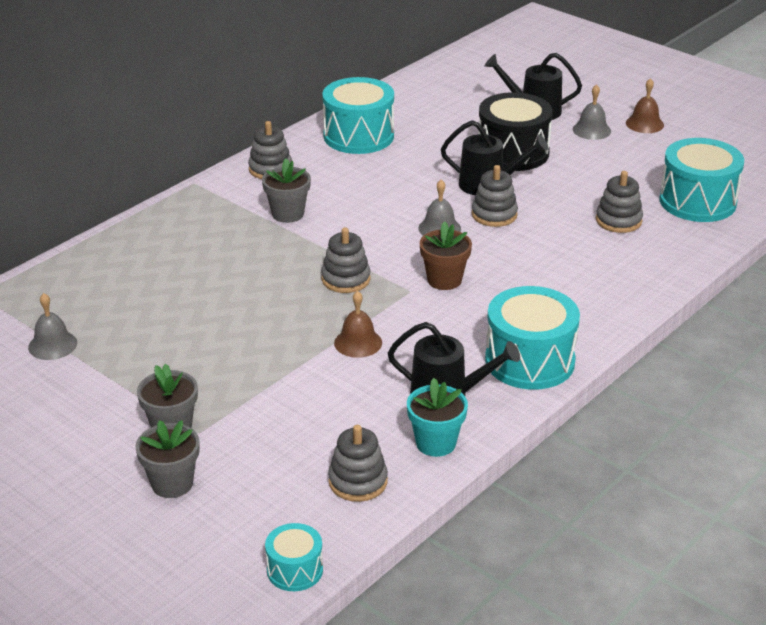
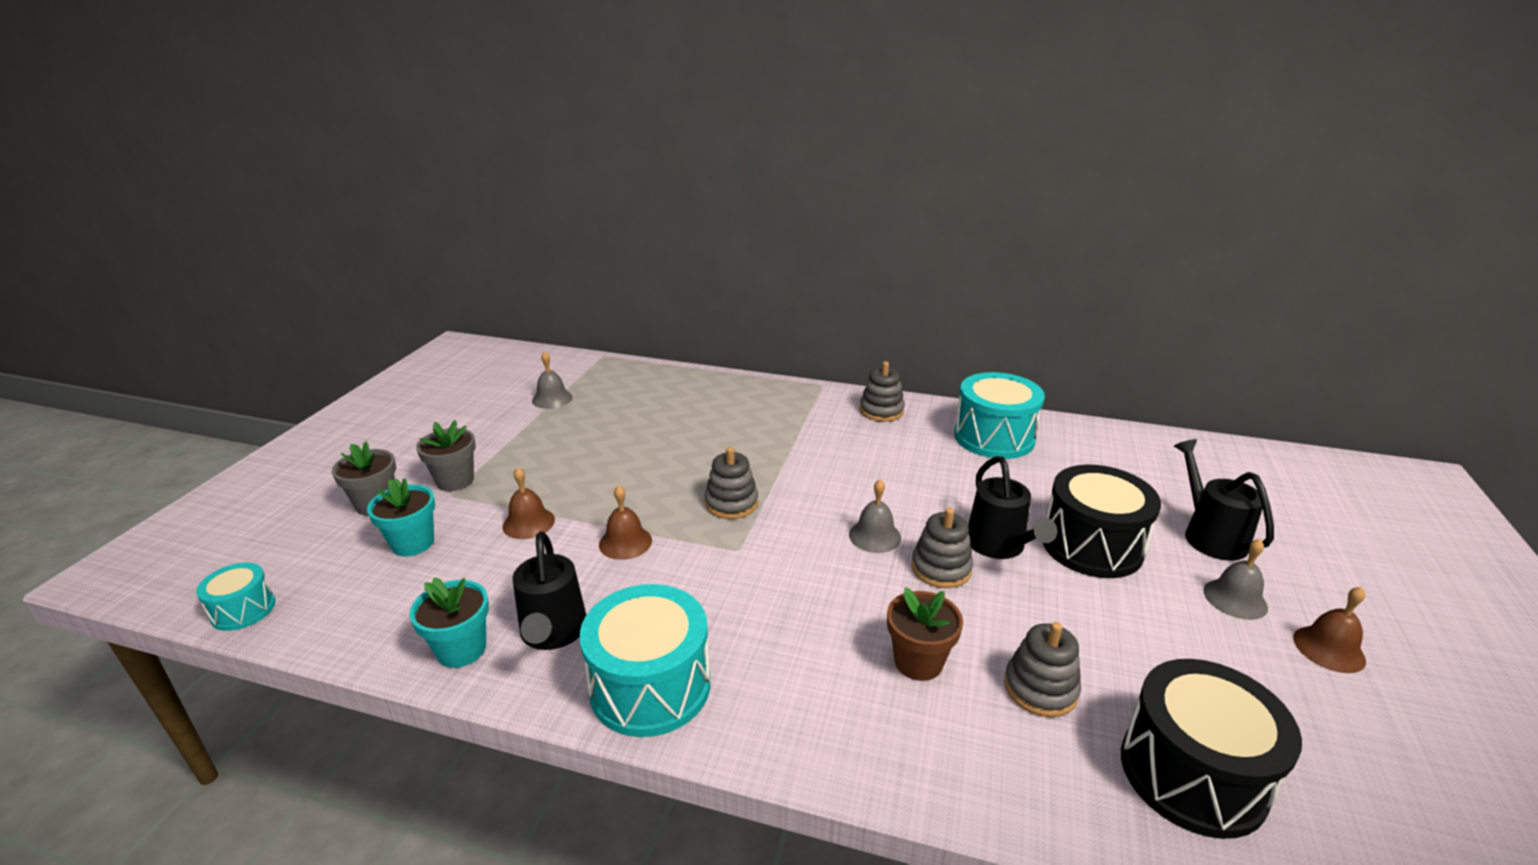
camera: 65 degrees right, 5 degrees down
(265, 461) = (413, 543): none -> turquoise flower pot
(287, 390) = (528, 523): none -> brown bell
(288, 214) = (816, 440): grey flower pot -> none
(358, 481) = (386, 611): grey stacking toy -> none
(444, 280) = (776, 568): brown flower pot -> brown flower pot (918, 662)
(697, 201) = (1192, 774): turquoise drum -> black drum

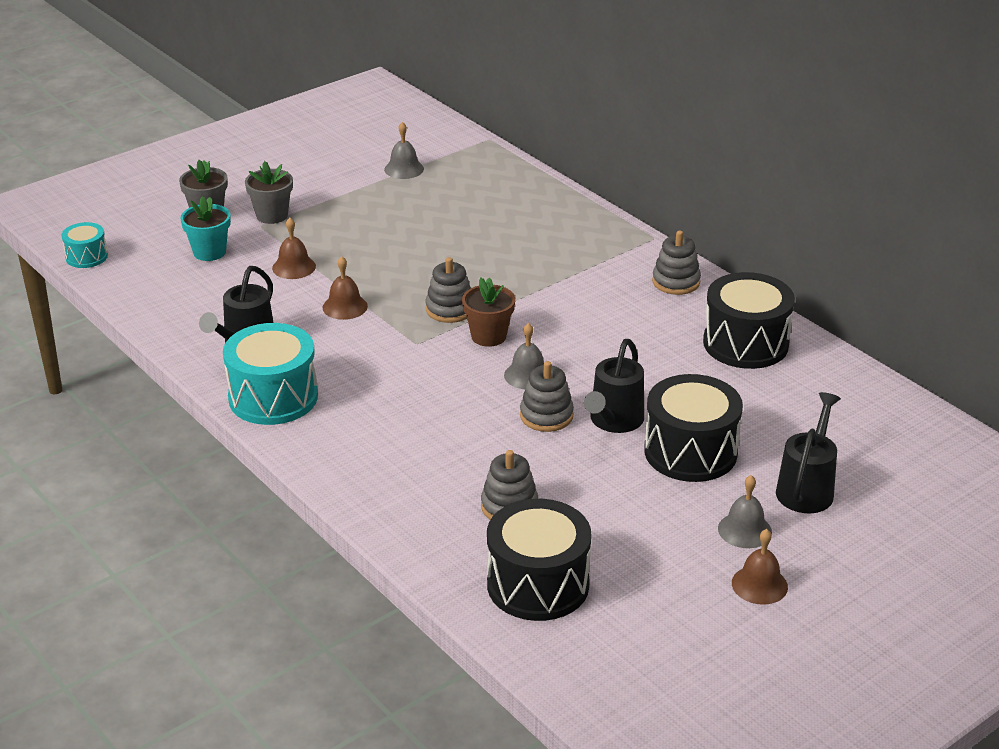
camera: 35 degrees right, 5 degrees up
(461, 649) = (187, 331): turquoise flower pot -> none
(918, 662) = (450, 458): brown flower pot -> brown flower pot (488, 336)
(994, 437) = (745, 343): turquoise drum -> black drum

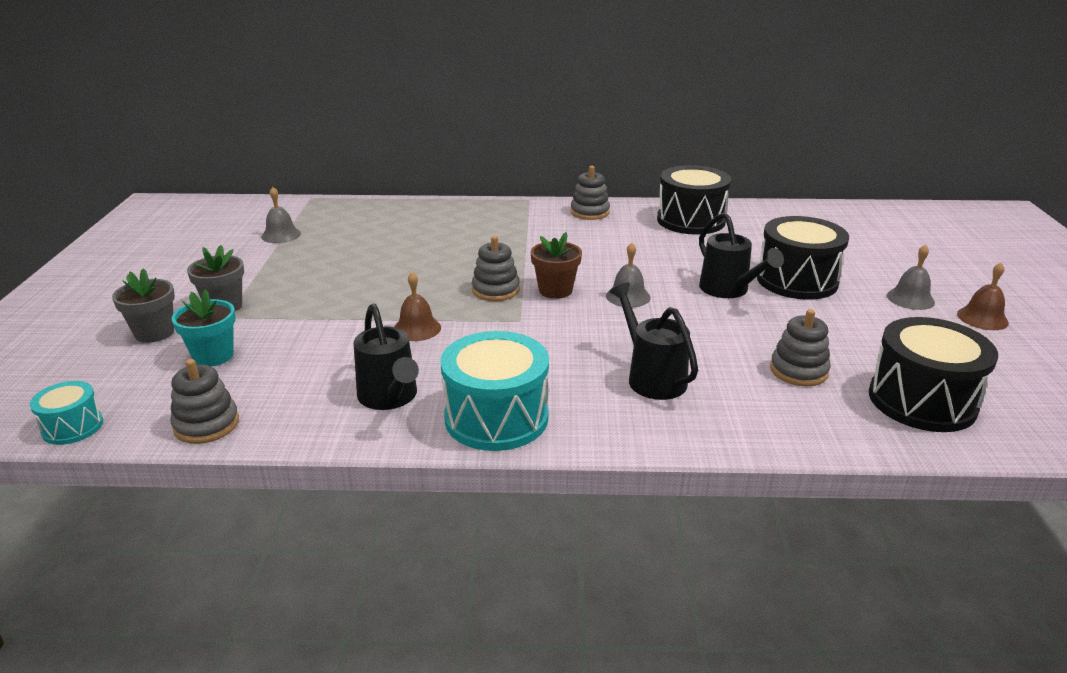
camera: 50 degrees left, 5 degrees down
(294, 267) = (318, 327): brown bell -> none
(546, 416) = (690, 310): grey stacking toy -> grey stacking toy (206, 424)
(807, 488) = (877, 263): black watering can -> black watering can (651, 377)

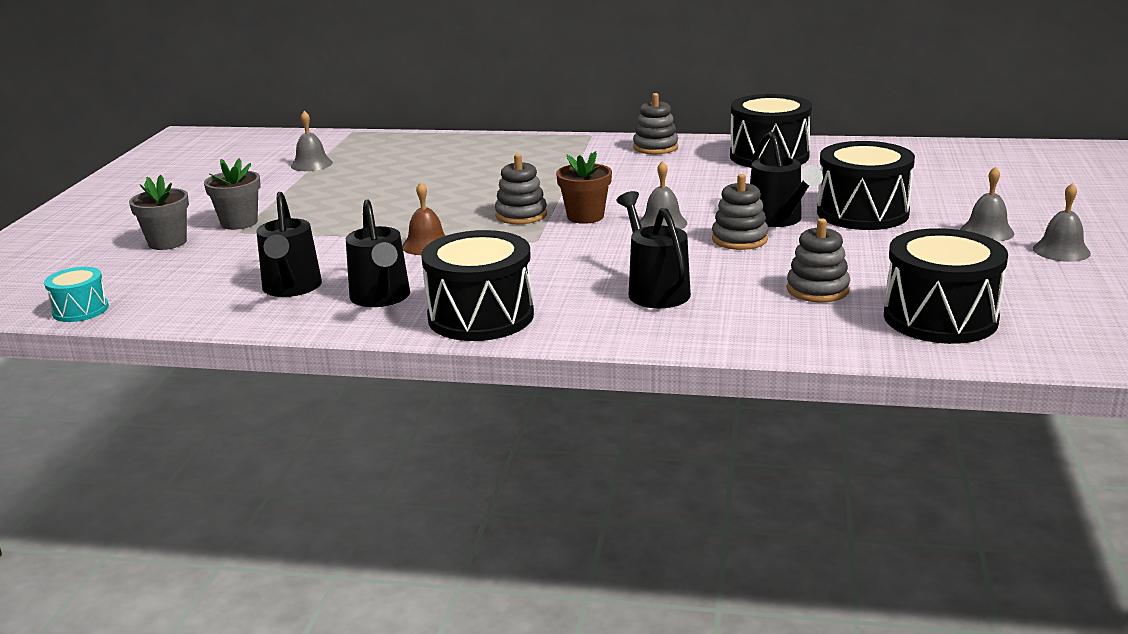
camera: 10 degrees right, 5 degrees down
(206, 424) = (202, 312): grey stacking toy -> grey stacking toy (739, 239)
(213, 356) = (220, 262): turquoise flower pot -> none
(295, 388) = (291, 288): none -> black watering can
(496, 417) = (481, 316): turquoise drum -> black drum
(982, 318) = (1061, 250): brown bell -> grey bell

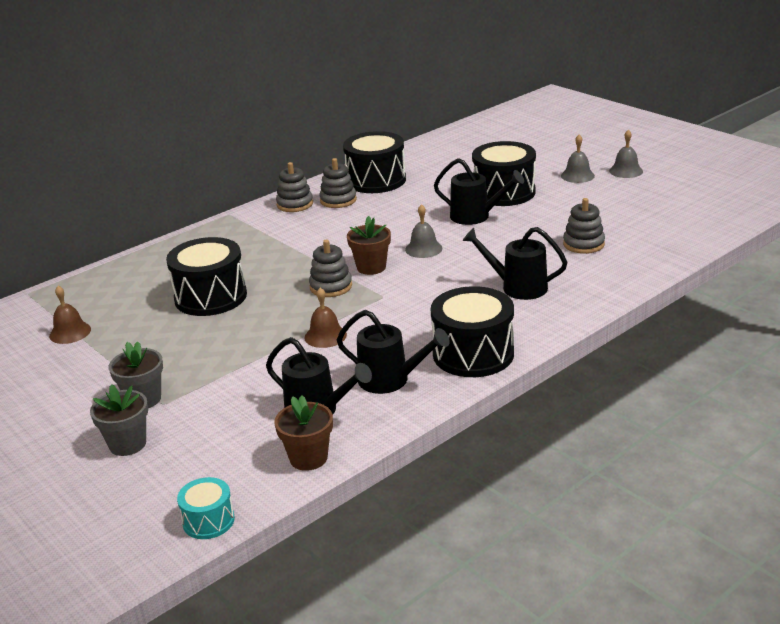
camera: 50 degrees left, 5 degrees up
(209, 312) = (308, 458): none -> brown flower pot
(311, 164) = (70, 332): grey bell -> brown bell
(739, 239) = (485, 237): grey stacking toy -> grey stacking toy (338, 200)
(940, 318) = (659, 230): black drum -> black drum (210, 297)

